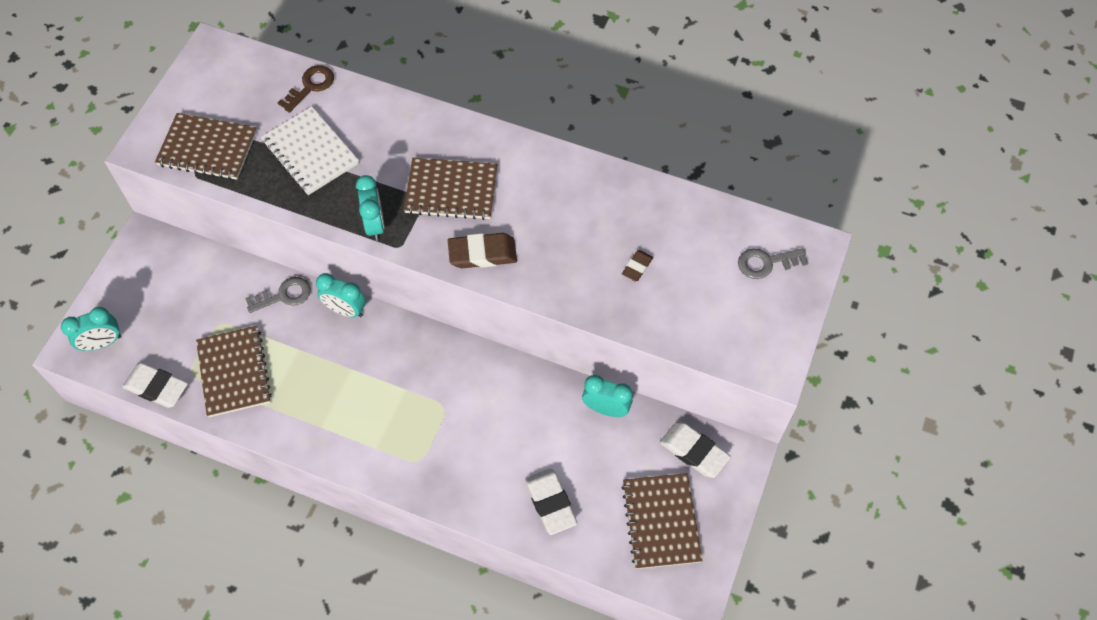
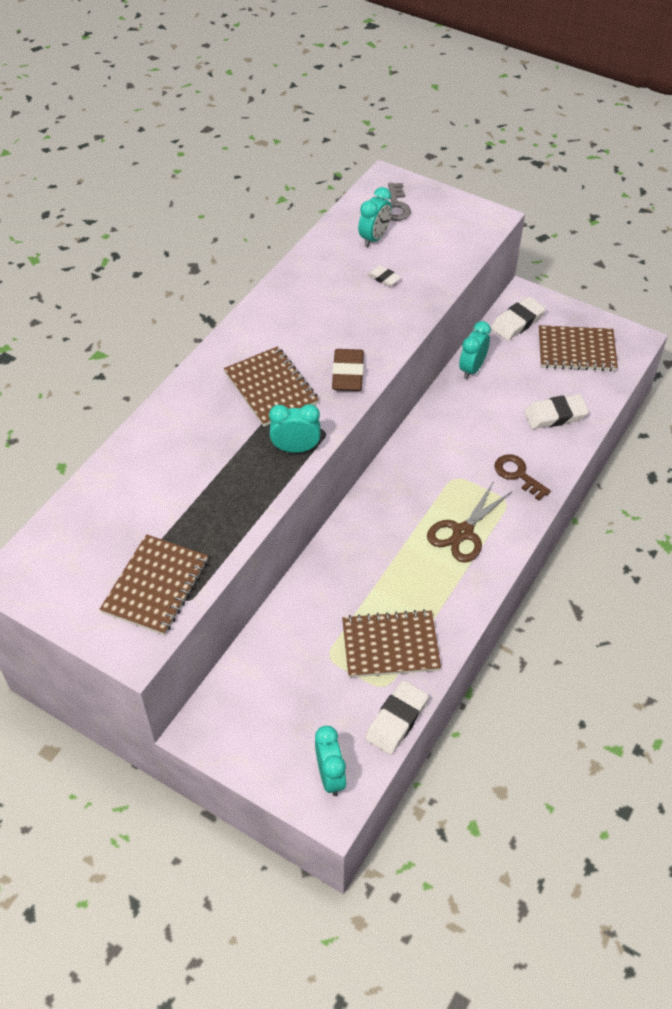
camera: 80 degrees left, 10 degrees down
(284, 295) = (307, 596): grey key -> none
(310, 86) = (102, 488): brown key -> brown key (517, 474)
(310, 152) = (191, 494): white notebook -> none
(345, 310) = (335, 544): turquoise clock -> turquoise clock (374, 238)
(372, 422) = (463, 532): none -> brown scissors
(451, 190) = (271, 388): brown notebook -> brown notebook turned 45 degrees counterclockwise
(637, 267) = (384, 278): brown eraser -> white eraser

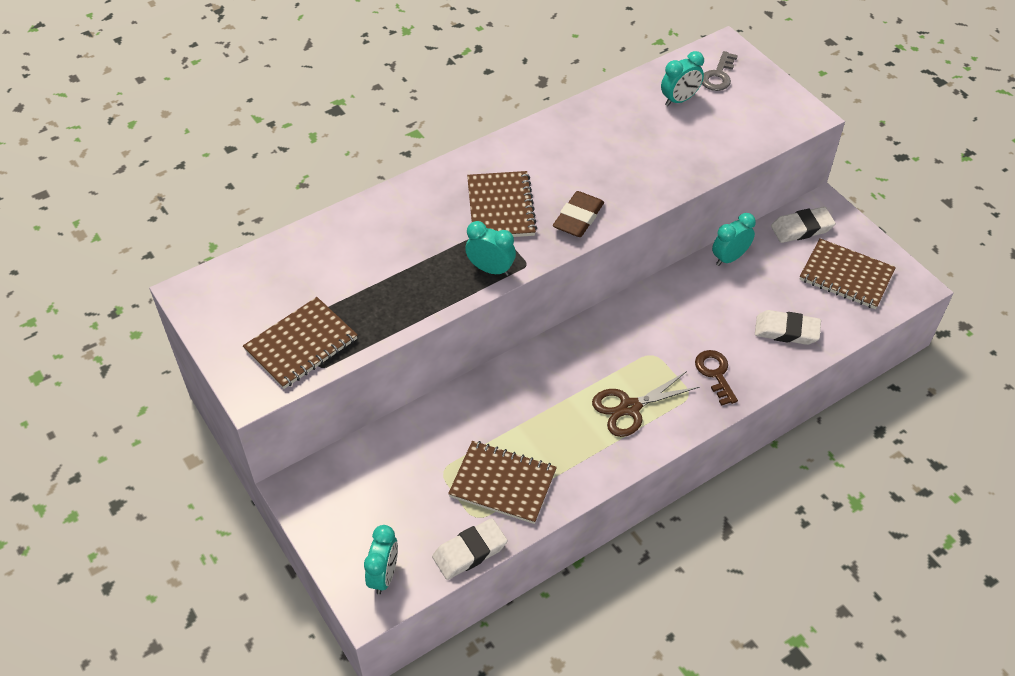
camera: 25 degrees right, 0 degrees up
(384, 278) = (666, 140): white eraser -> none

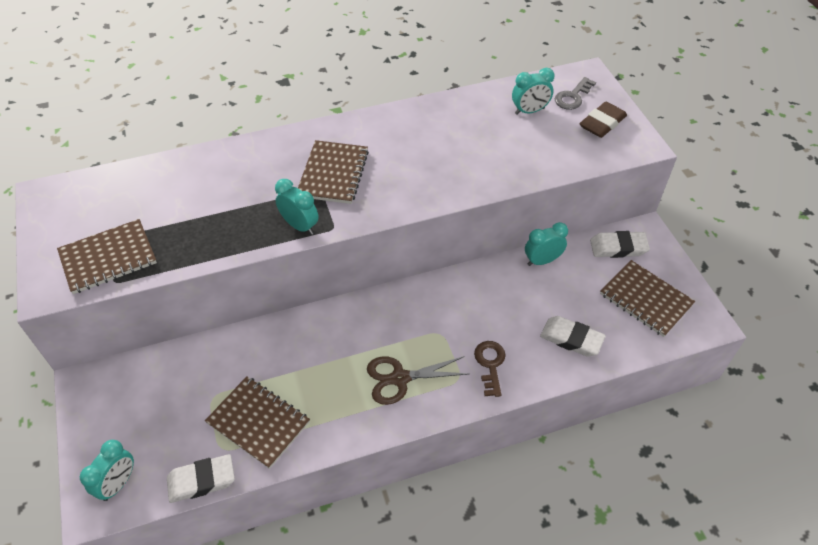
camera: 15 degrees right, 0 degrees up
(578, 218) = (396, 196): brown eraser -> brown eraser (602, 123)

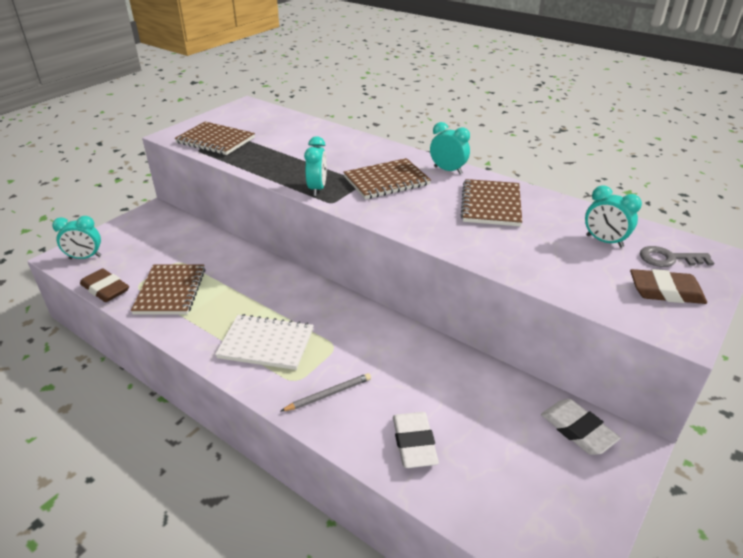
camera: 55 degrees right, 15 degrees down
(201, 480) = (105, 289): white eraser -> brown eraser
(400, 378) = (266, 344): brown scissors -> white notebook
(490, 364) = (328, 394): brown key -> grey pencil
(542, 261) = (488, 376): turquoise clock -> turquoise clock (448, 170)
(645, 299) = (534, 488): brown notebook -> brown notebook (491, 205)

